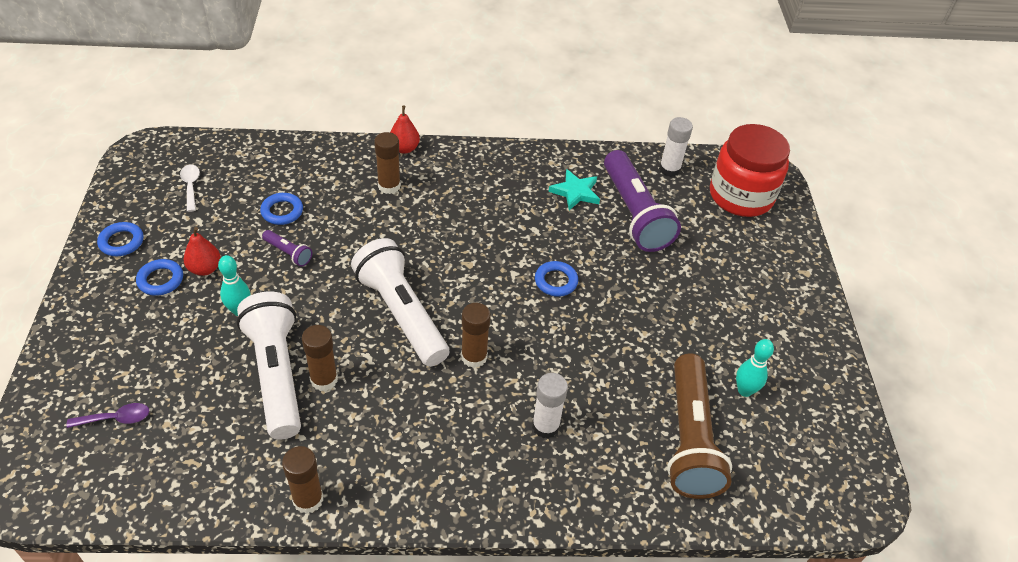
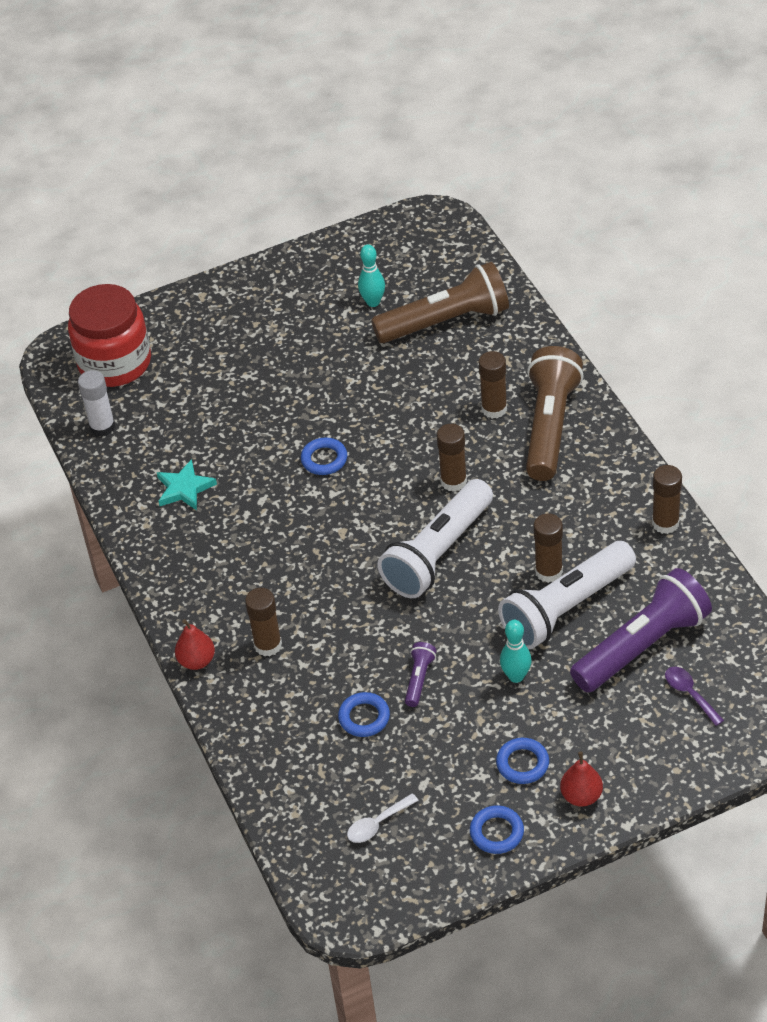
camera: 105 degrees left, 0 degrees up
(205, 269) = (484, 736): red pear -> red pear (581, 796)
(495, 462) = (550, 426): none -> brown flashlight
(545, 426) = (494, 409): white glue stick -> brown glue stick
(634, 214) = (191, 433): purple flashlight -> purple flashlight (642, 646)

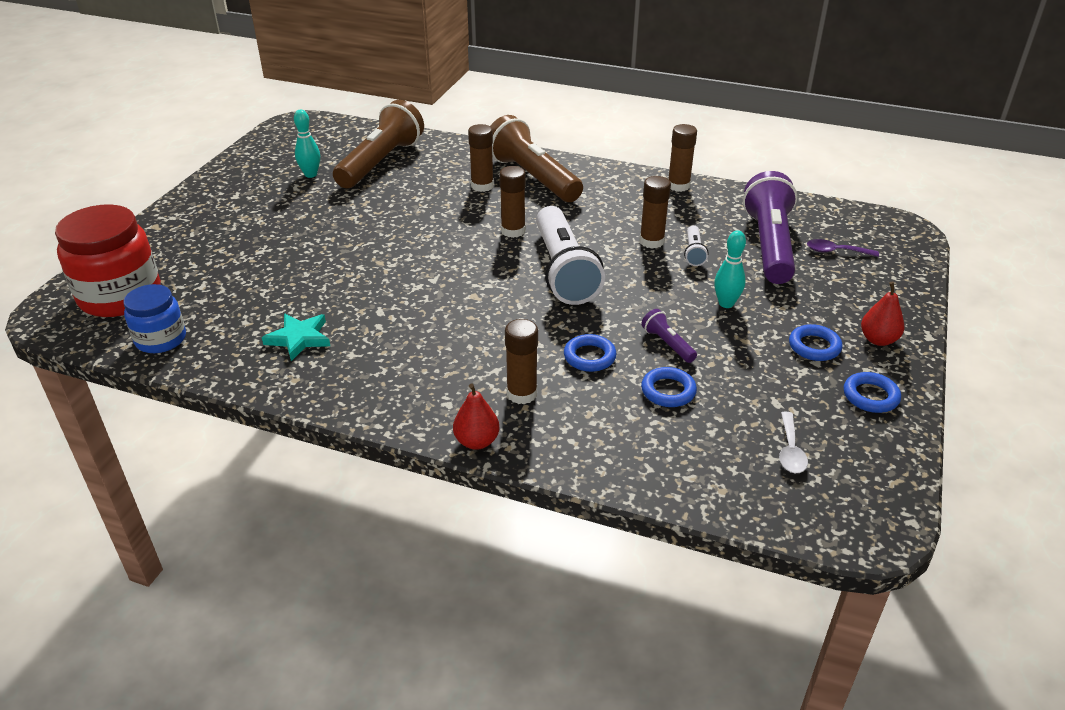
camera: 50 degrees left, 10 degrees down
(102, 427) = (161, 339): white glue stick -> blue jar
(324, 459) = (397, 265): blue ring -> blue ring (589, 357)
(566, 608) = (693, 253): white flashlight -> white flashlight, size x0.43

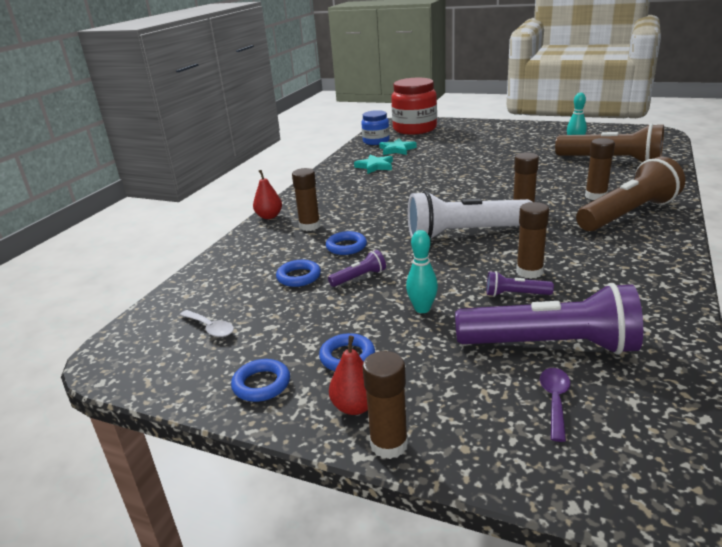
camera: 95 degrees right, 10 degrees down
(226, 316) = (397, 149): none -> turquoise star
(678, 186) = (668, 289): brown glue stick -> brown glue stick (389, 444)
(693, 253) = (515, 294): white flashlight -> purple flashlight
(790, 450) = (210, 328): white spoon -> white spoon turned 150 degrees counterclockwise

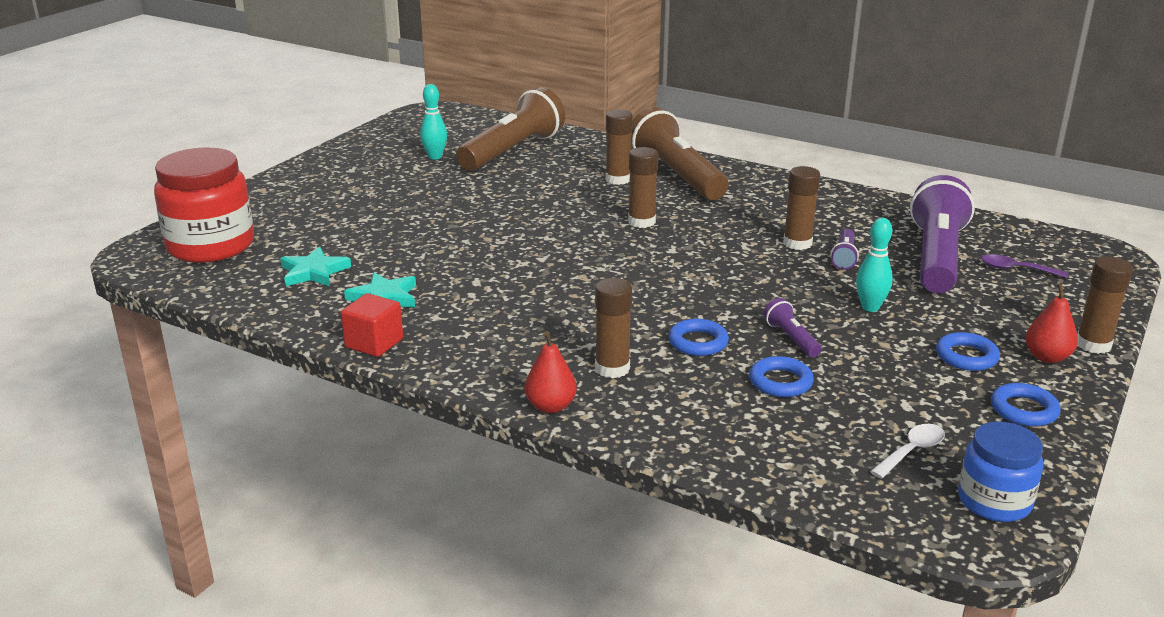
camera: 85 degrees left, 0 degrees up
(327, 172) = (374, 343): none -> red cube
(376, 141) = (241, 286): blue jar -> blue jar (994, 501)
(465, 233) = (689, 262): white flashlight -> none

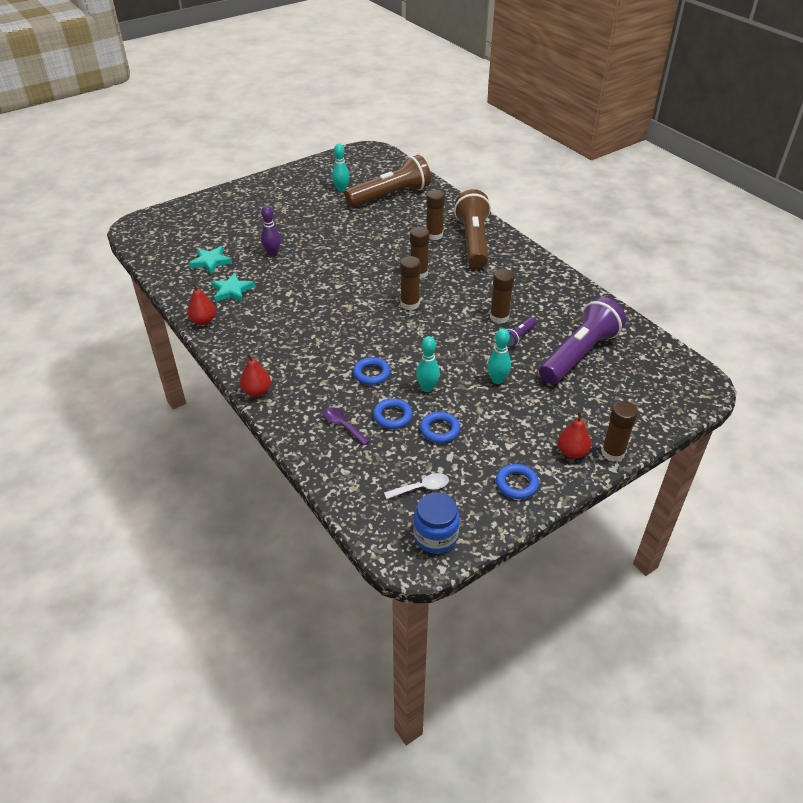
camera: 25 degrees right, 15 degrees up
(211, 246) = (174, 228): red jar -> none
(374, 343) = (203, 321): red cube -> red pear
(404, 243) = (272, 253): none -> purple bowling pin
(612, 368) = (309, 377): brown glue stick -> brown glue stick (410, 304)
(791, 339) = (427, 388): purple flashlight -> turquoise bowling pin
(966, 356) = (520, 435): blue ring -> blue ring (439, 430)
(1016, 269) = (624, 379): purple spoon -> purple spoon (342, 425)

